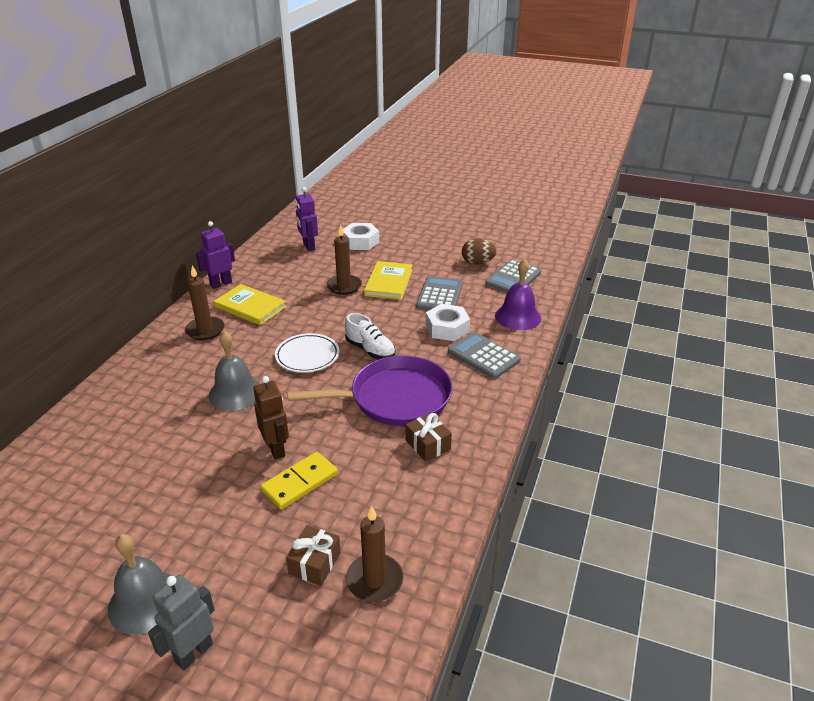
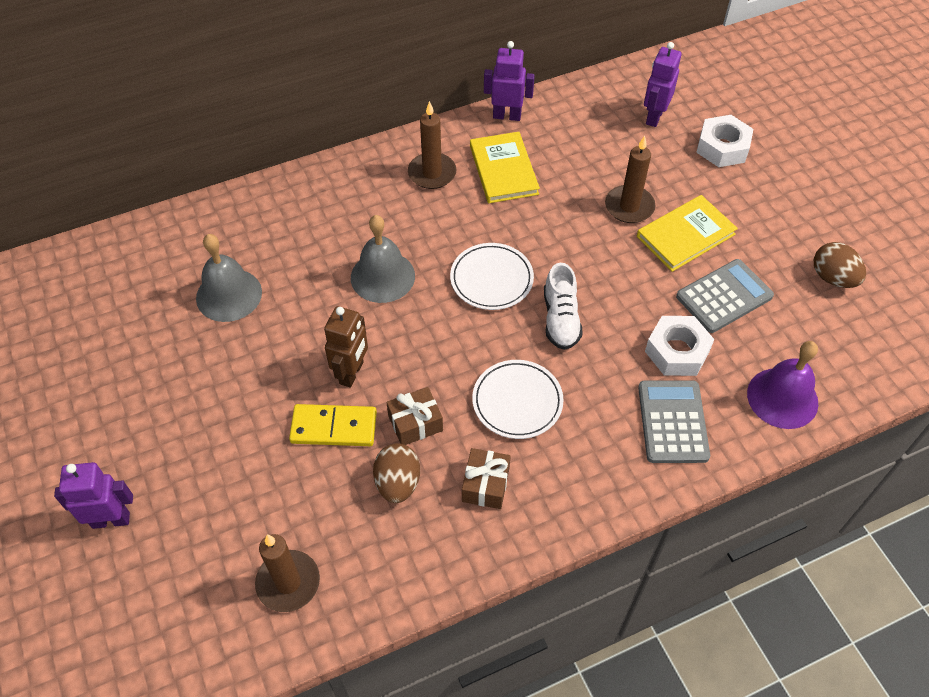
camera: 45 degrees right, 20 degrees up
(145, 601) = (123, 443): grey bell -> grey bell (229, 295)
(193, 653) = (111, 520): grey robot -> purple robot
(314, 563) = (262, 521): brown gift -> brown gift (415, 423)
(377, 480) = (398, 483): none -> brown egg
(395, 398) = (517, 401): purple pan -> white plate
(513, 278) = (850, 335): grey calculator -> none

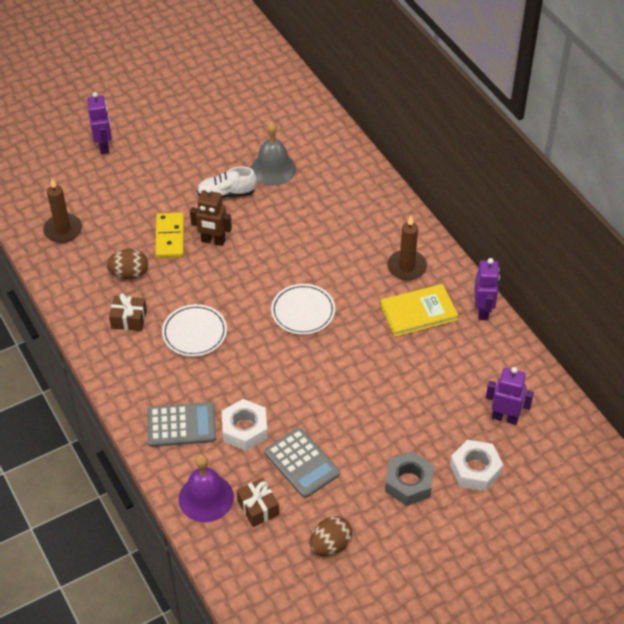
camera: 85 degrees right, 5 degrees down
(382, 276) = (298, 248): grey bell -> none
(415, 423) = (175, 278): brown gift -> brown gift (258, 507)
(560, 319) = (269, 355): white shoe -> white shoe (227, 194)
(629, 206) = (391, 398): brown candle -> none
(685, 235) = (364, 438): yellow book -> none
(744, 203) = (409, 483): none -> grey nut

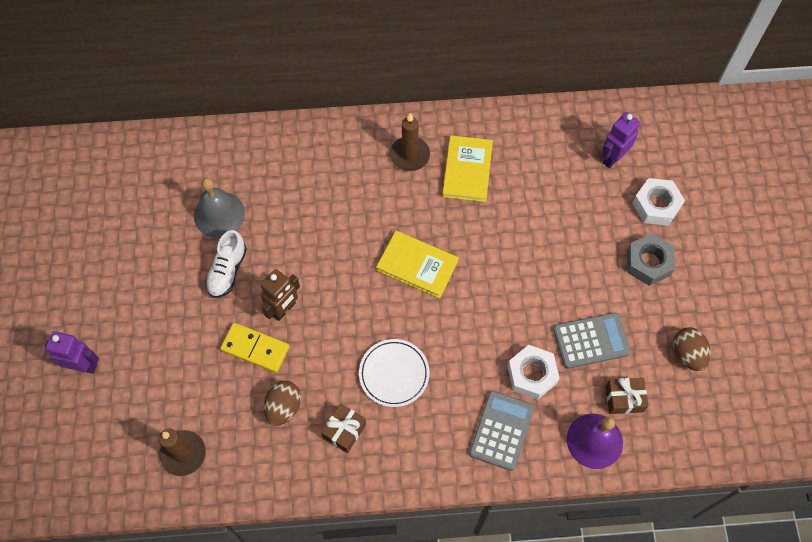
camera: 65 degrees left, 15 degrees up
(303, 311) = (417, 265): white plate -> yellow book
(483, 311) = (491, 119): purple robot -> none

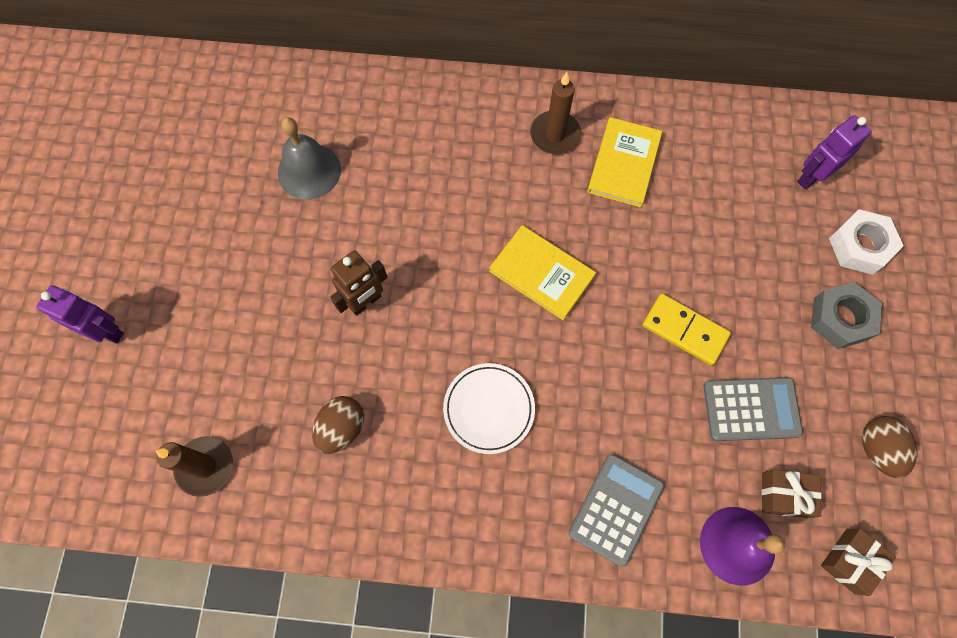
camera: 10 degrees right, 5 degrees up
(227, 271) = (305, 242): white shoe -> none
(255, 349) = (321, 346): yellow domino -> yellow domino (684, 330)
(344, 431) = (413, 473): brown gift -> brown gift (850, 561)
(532, 374) = (667, 441): white nut -> none

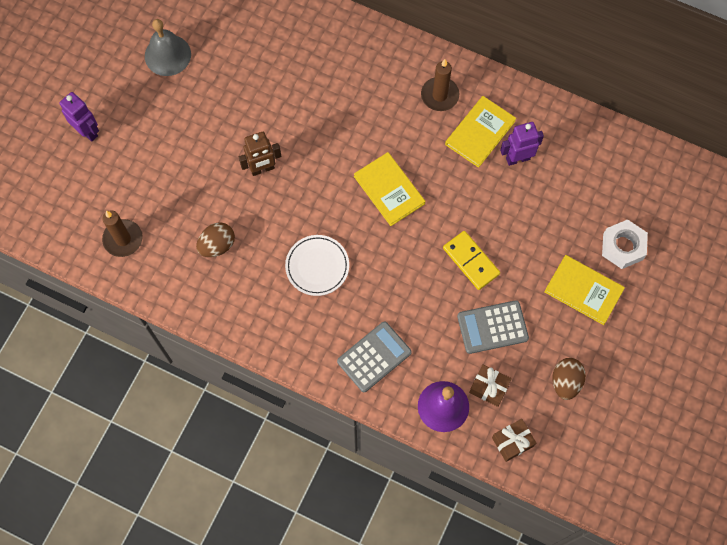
camera: 20 degrees right, 0 degrees up
(309, 171) = (256, 65): grey bell -> grey bell (167, 55)
(751, 409) = (492, 327): grey calculator -> grey calculator turned 150 degrees clockwise
(811, 177) = (612, 187): purple robot -> purple robot (517, 158)
(840, 319) = (583, 290): grey nut -> yellow book

